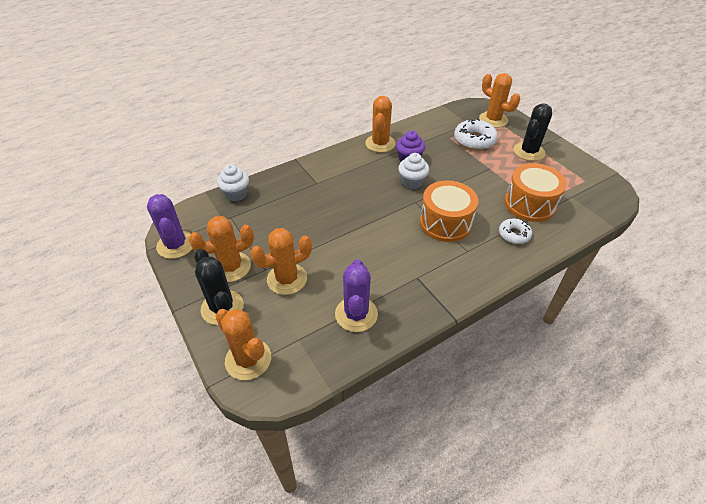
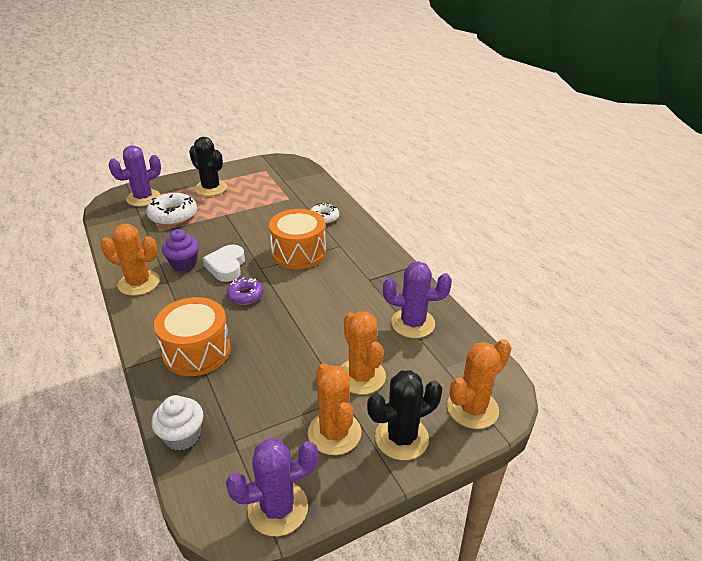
camera: 85 degrees left, 10 degrees down
(376, 199) = (245, 295): none -> purple donut
(412, 182) = (226, 266): white cupcake -> white heart
(493, 120) = (143, 198): orange cactus -> purple cactus
(529, 204) = (287, 202): orange drum -> orange drum (197, 351)

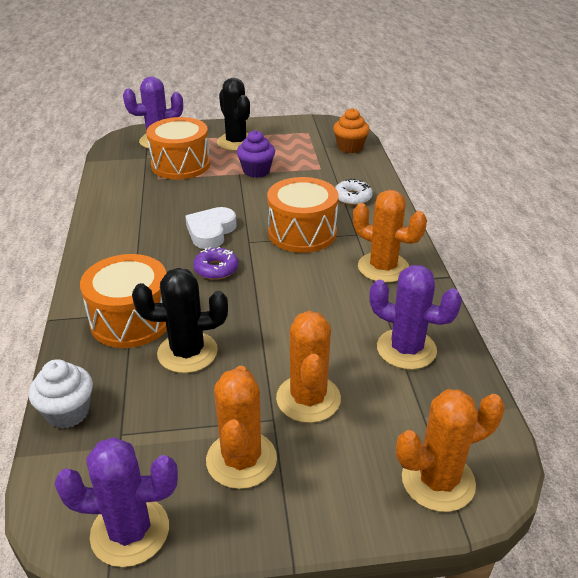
camera: 20 degrees right, 0 degrees up
(139, 283) = (108, 231): orange cactus -> orange cactus (383, 267)
(173, 215) = (180, 165): white donut -> orange drum
(184, 264) = (166, 220): purple cupcake -> purple cupcake (256, 171)
(304, 178) = (350, 147): none -> orange cupcake
(401, 438) = (323, 491): black cactus -> black cactus (187, 352)

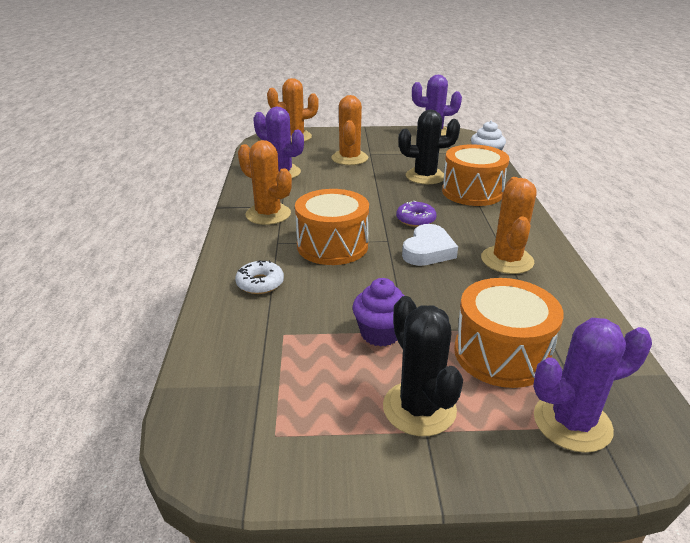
camera: 175 degrees left, 5 degrees down
(241, 460) = (386, 144): orange cactus -> orange cactus (507, 260)
(350, 147) = (215, 380): orange cupcake -> none

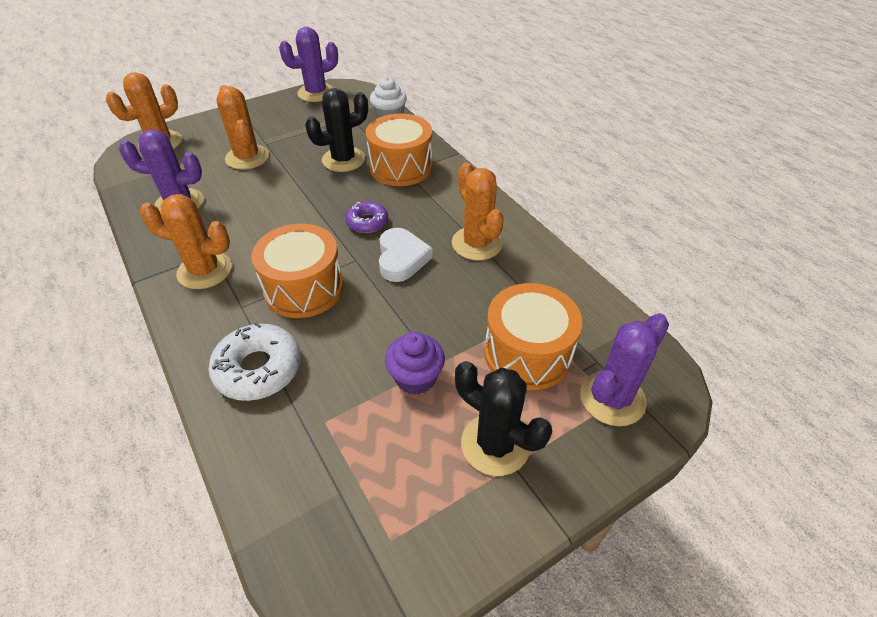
camera: 30 degrees left, 15 degrees up
(260, 283) = (258, 369): white donut -> white donut, size x1.62

